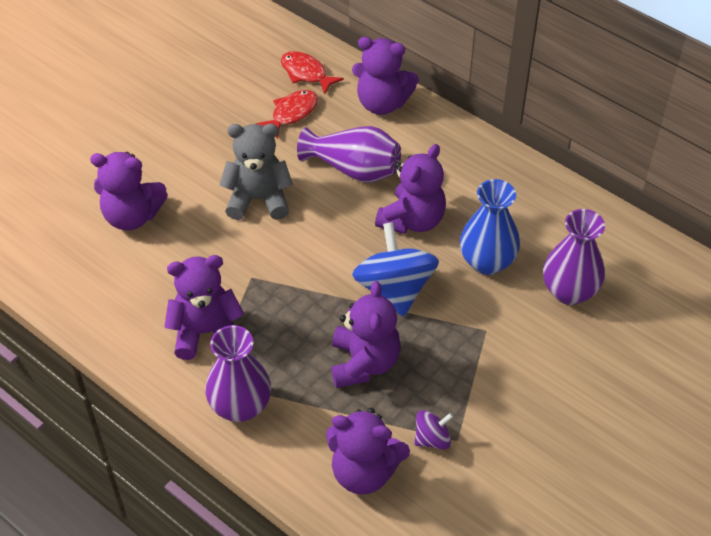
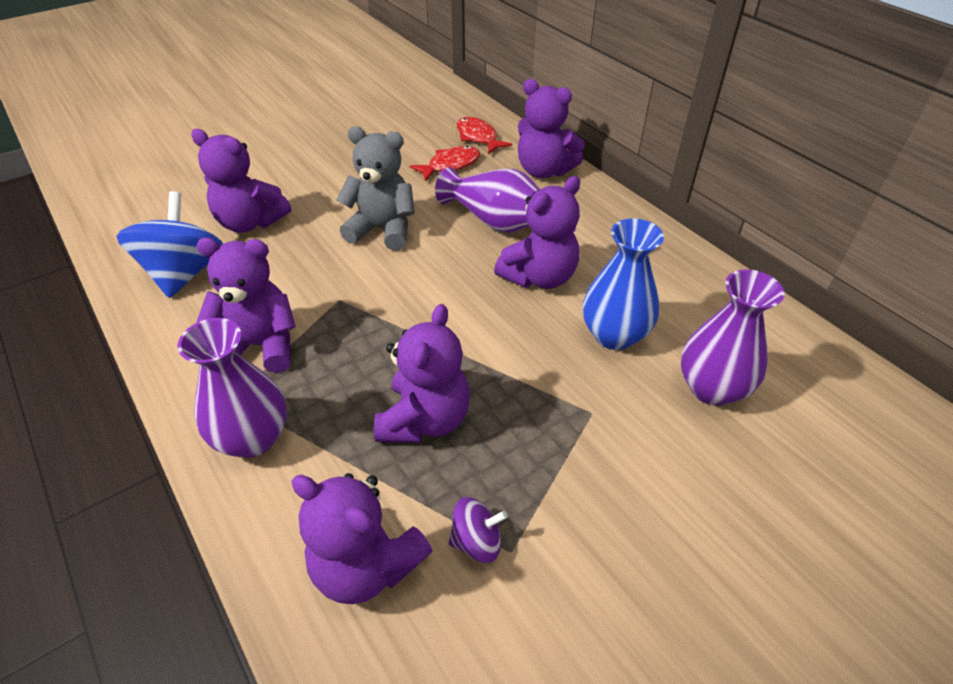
camera: 15 degrees right, 5 degrees down
(394, 289) = (493, 343): blue spinning top -> blue spinning top (185, 273)

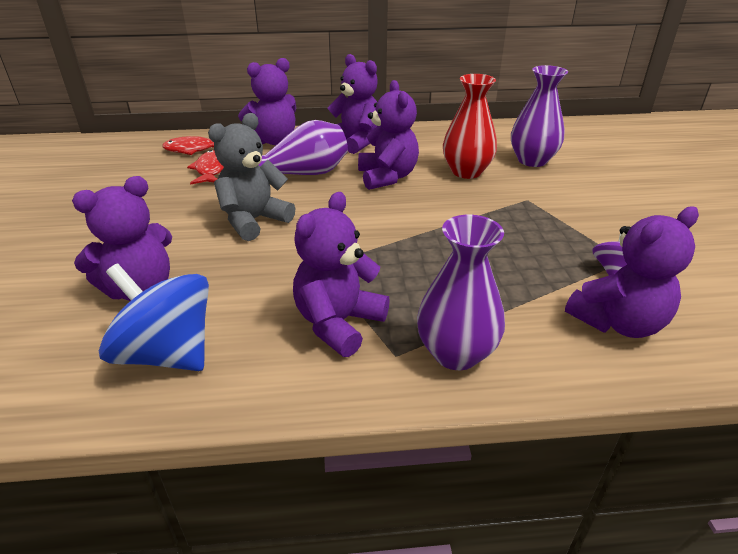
camera: 60 degrees left, 10 degrees down
(425, 419) = (492, 260): purple teddy bear -> purple teddy bear (355, 142)
(614, 335) = (466, 172): blue vase -> red vase

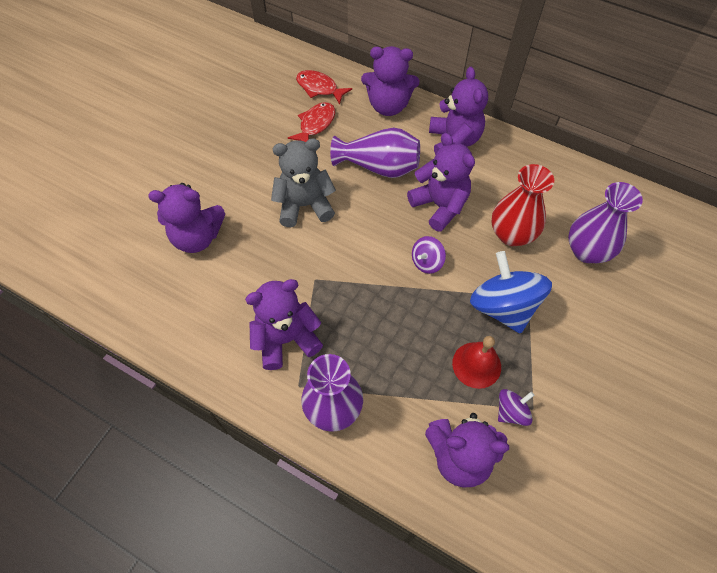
camera: 35 degrees right, 25 degrees up
(167, 353) = (182, 303): blue spinning top -> blue spinning top (503, 306)
(387, 177) = (439, 205): purple teddy bear -> purple teddy bear turned 60 degrees counterclockwise
(418, 212) = (426, 262): none -> purple spinning top
(544, 255) = (476, 365): none -> red bell

